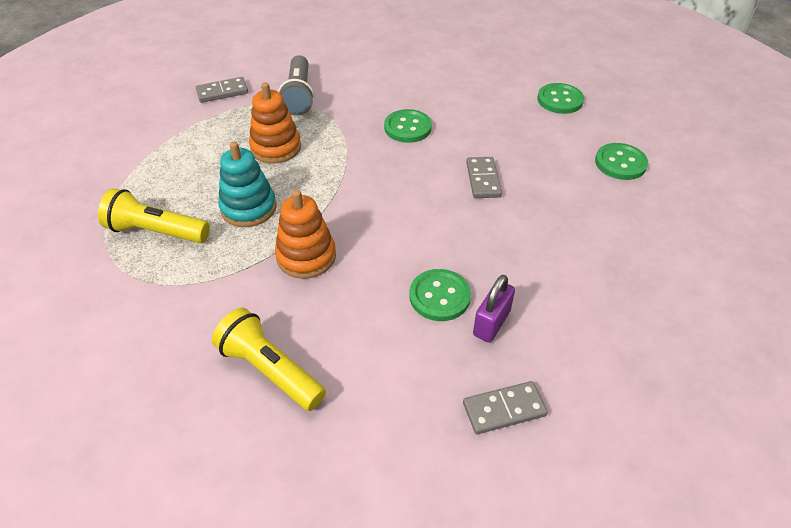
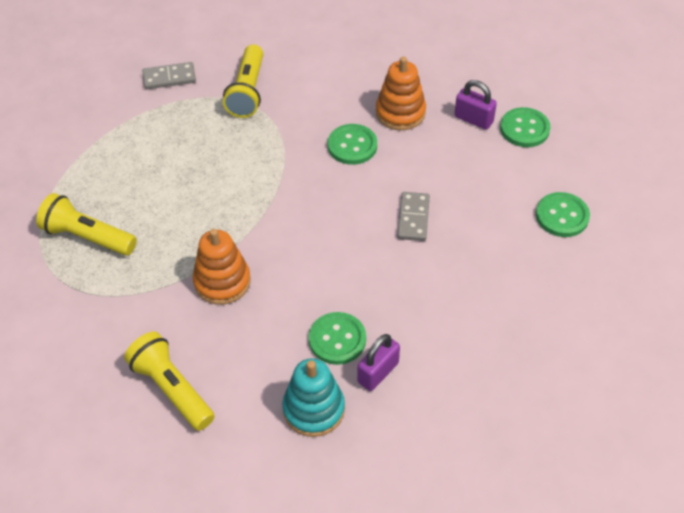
camera: 10 degrees right, 5 degrees up
(248, 208) = (176, 222): turquoise stacking toy -> turquoise stacking toy (313, 409)
(276, 148) = (213, 155): orange stacking toy -> orange stacking toy (400, 112)
(299, 96) = (248, 91): grey flashlight -> yellow flashlight
(504, 409) = (366, 454): grey domino -> none
(512, 97) = (473, 119): none -> purple padlock

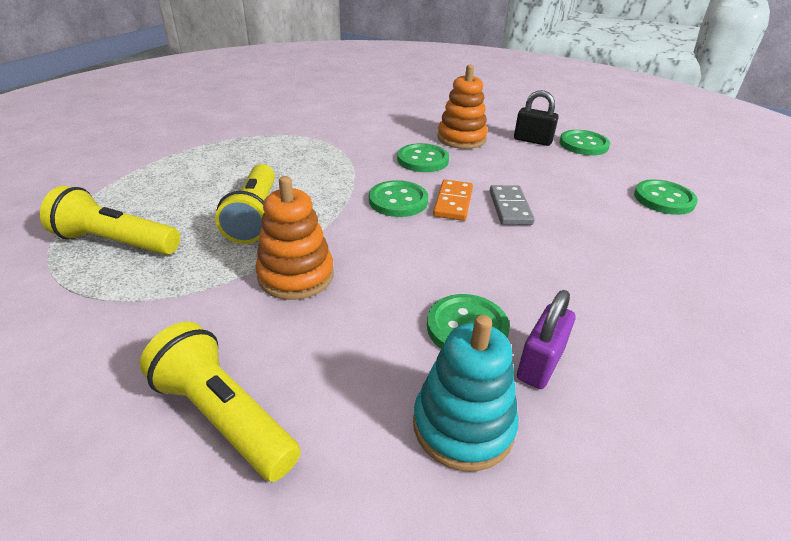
camera: 10 degrees left, 15 degrees down
(169, 78) = (228, 124): grey domino -> none
(248, 91) = (308, 130): yellow flashlight -> yellow flashlight (255, 216)
(316, 203) = (398, 201): none -> green button
(364, 208) = (453, 202): none -> orange domino
(473, 119) = (532, 140): purple padlock -> black padlock

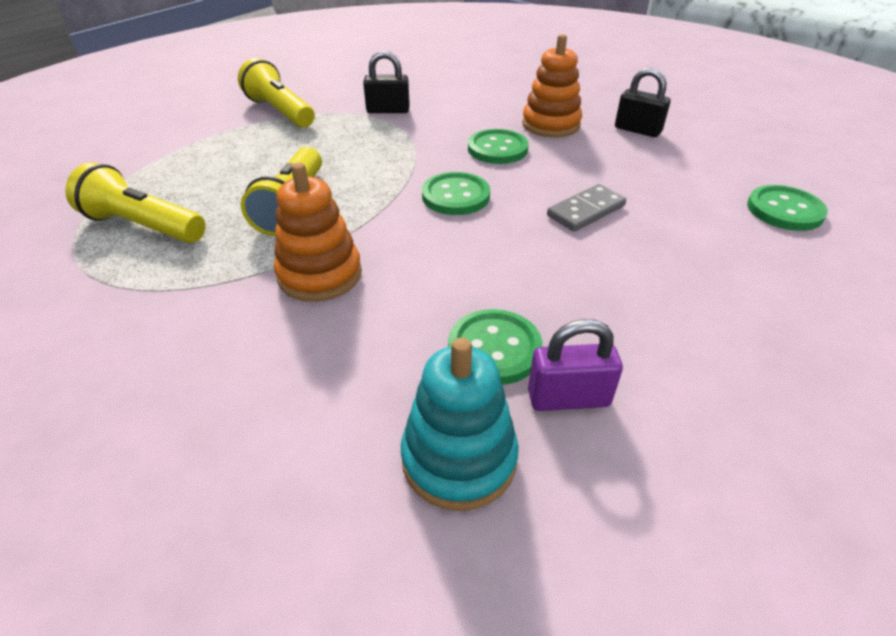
camera: 10 degrees right, 5 degrees up
(223, 416) = (206, 421): yellow flashlight -> yellow flashlight (280, 112)
(319, 131) = (388, 110): none -> black padlock
(453, 202) = (519, 201): orange domino -> none
(510, 208) = (586, 211): grey domino -> grey domino turned 45 degrees clockwise
(540, 364) = (568, 398): purple padlock -> purple padlock turned 45 degrees clockwise
(583, 144) = (700, 137): green button -> none

